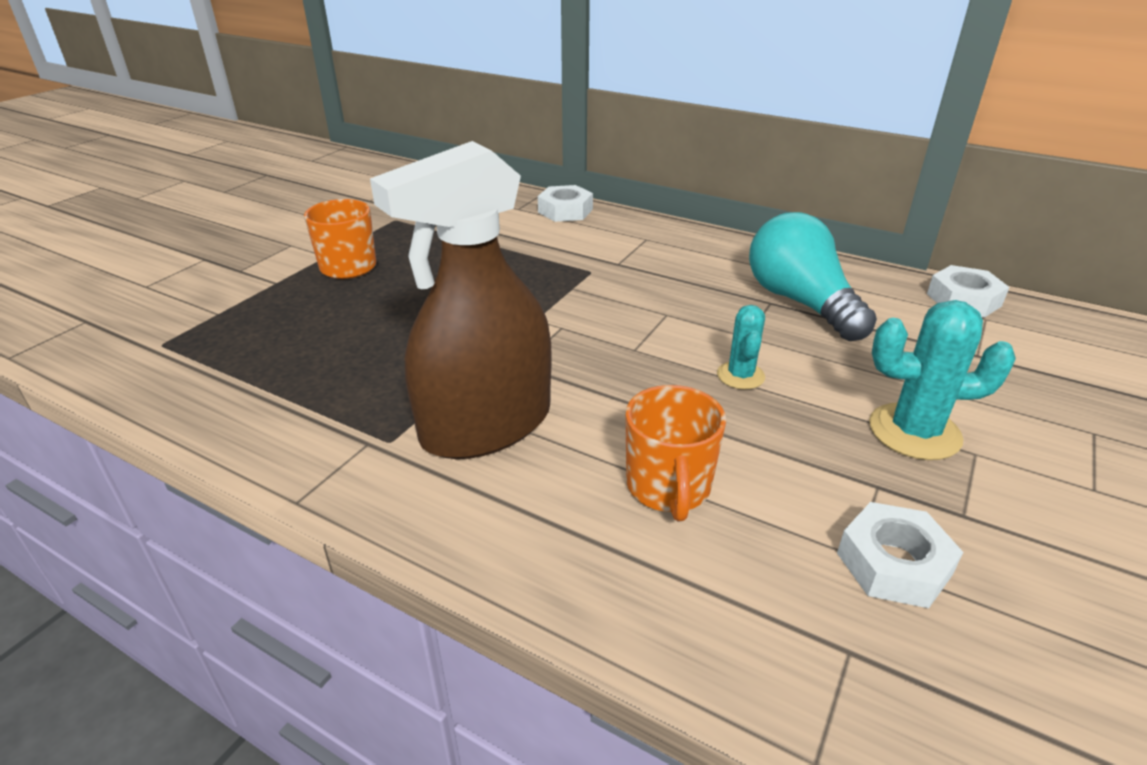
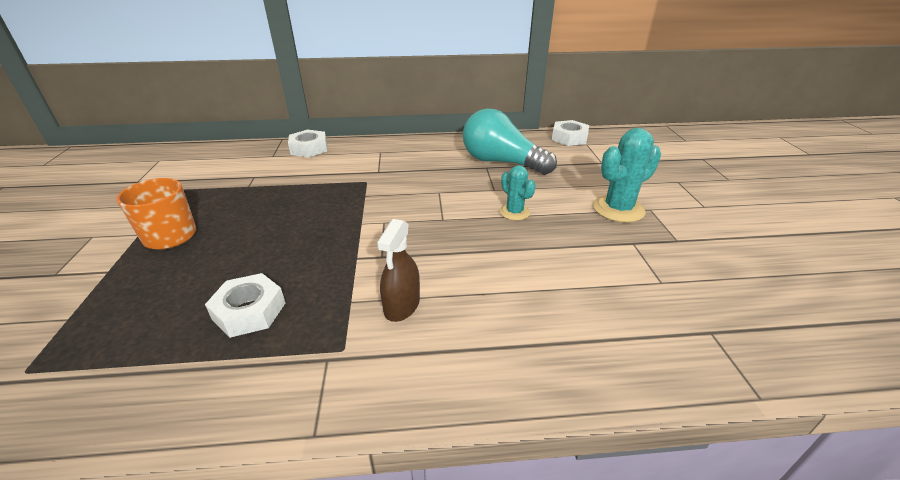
camera: 35 degrees left, 0 degrees up
(486, 425) = (402, 305): brown spray bottle -> brown spray bottle, size x0.46
(668, 487) = (546, 291): orange mug -> none
(893, 564) = (679, 278): white nut -> white nut (249, 311)

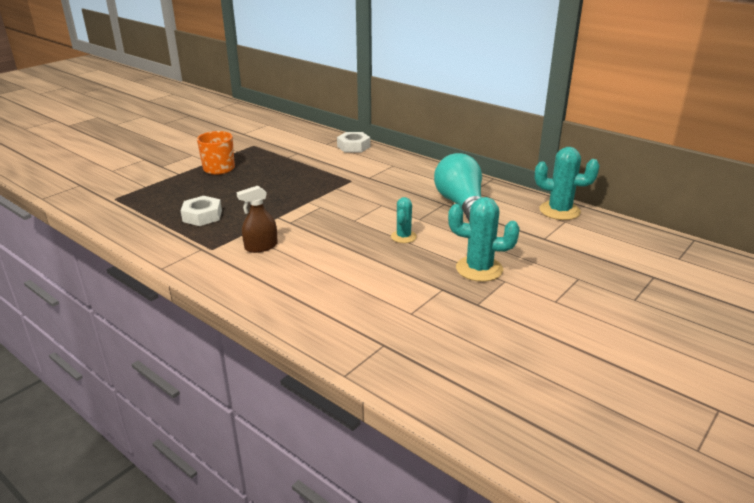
camera: 45 degrees right, 5 degrees down
(569, 138) = (559, 211): white nut -> turquoise cactus

